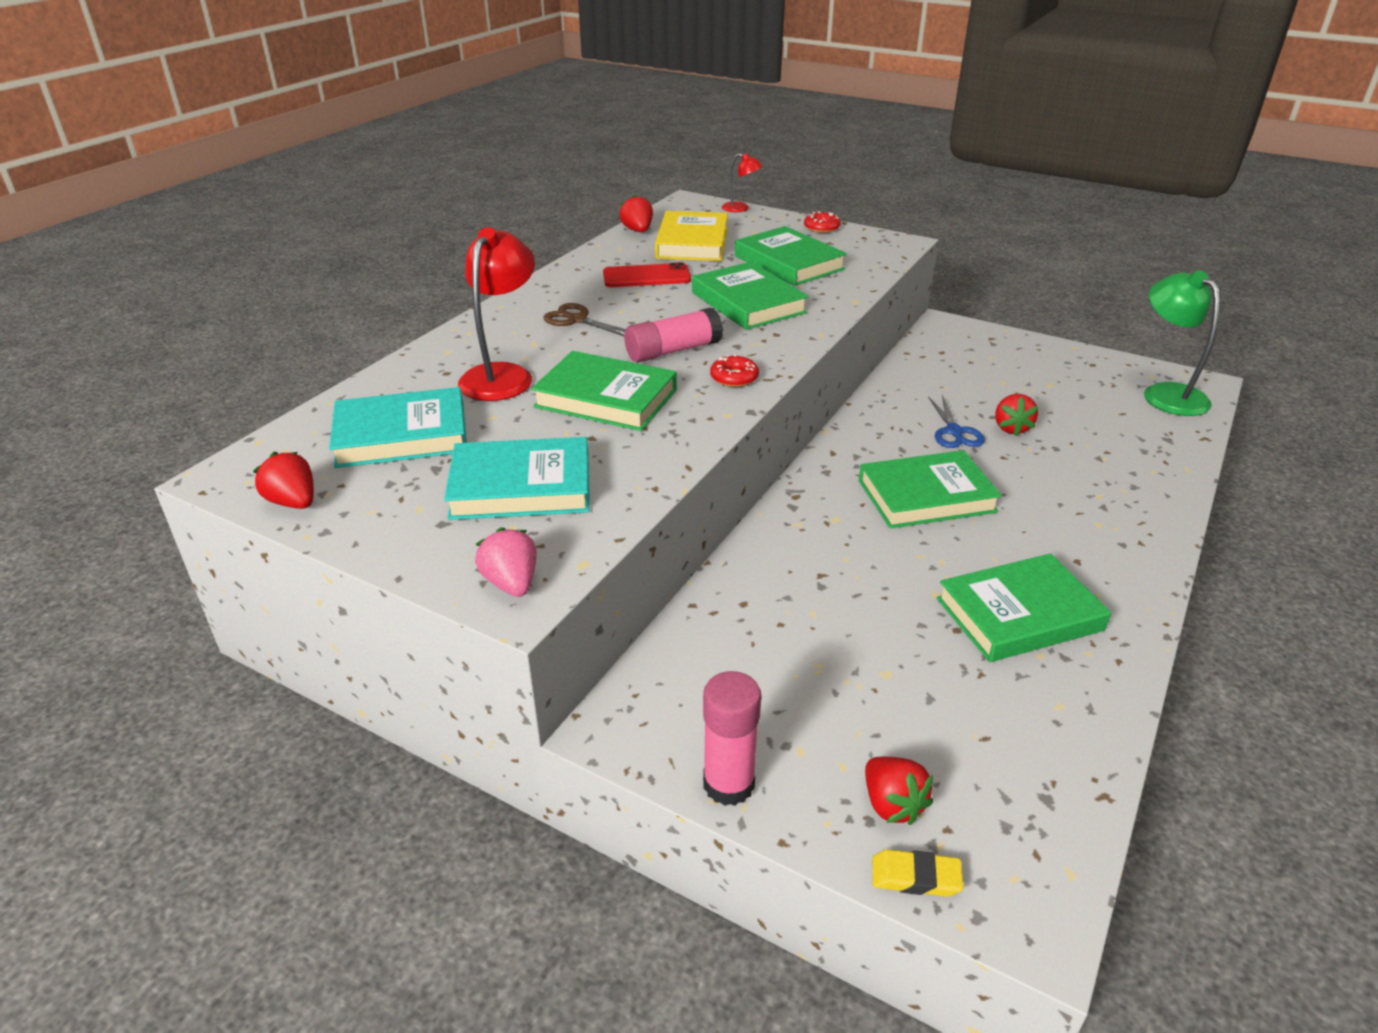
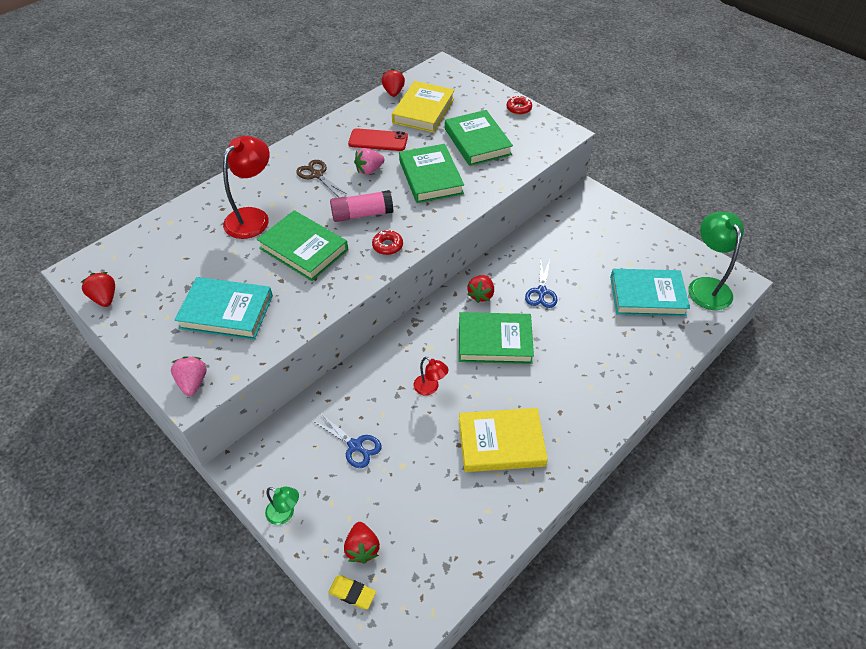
camera: 15 degrees right, 15 degrees up
(402, 435) = (178, 257): turquoise book -> turquoise book (647, 296)
(653, 306) = (369, 170): none -> pink strawberry
(728, 784) = (285, 514): pink glue stick -> green lamp
(740, 208) = (473, 79): red lamp -> red lamp (430, 388)
(794, 663) = (355, 446): none -> blue scissors
(1011, 428) = (581, 296): red strawberry -> red strawberry (481, 295)
(1019, 614) = (501, 443): green book -> yellow book

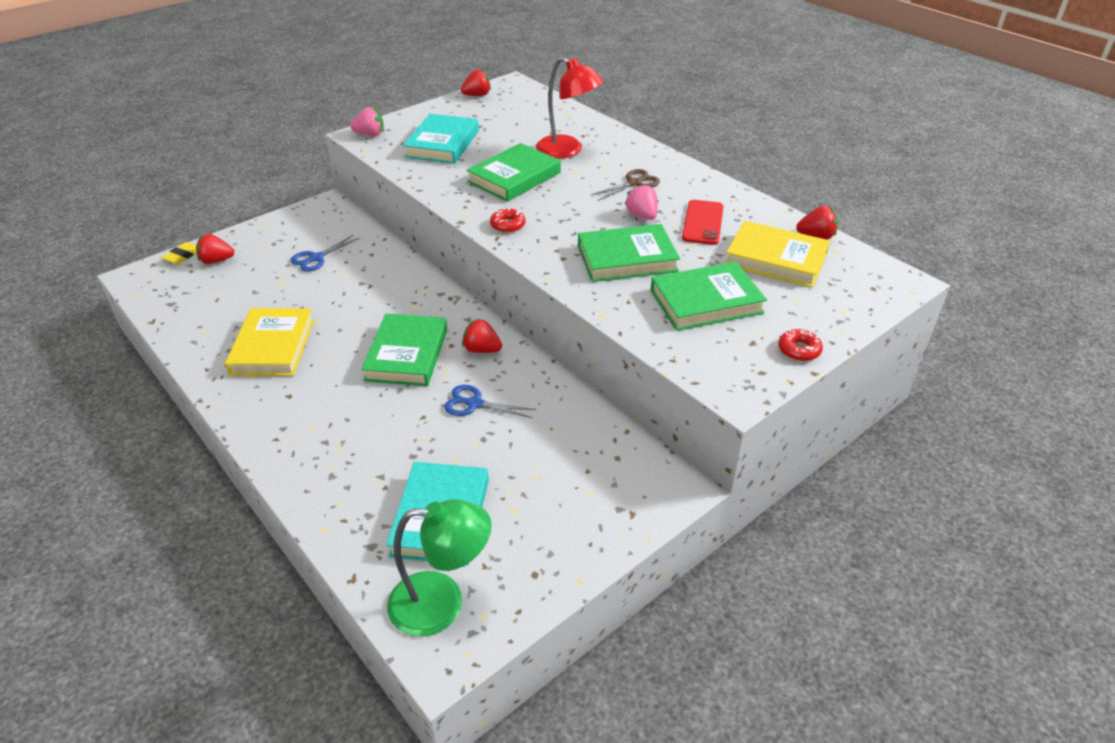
camera: 95 degrees right, 10 degrees down
(285, 514) = (270, 224): green lamp -> none
(362, 214) = (562, 210): pink glue stick -> none
(430, 388) = (361, 304): red lamp -> none

